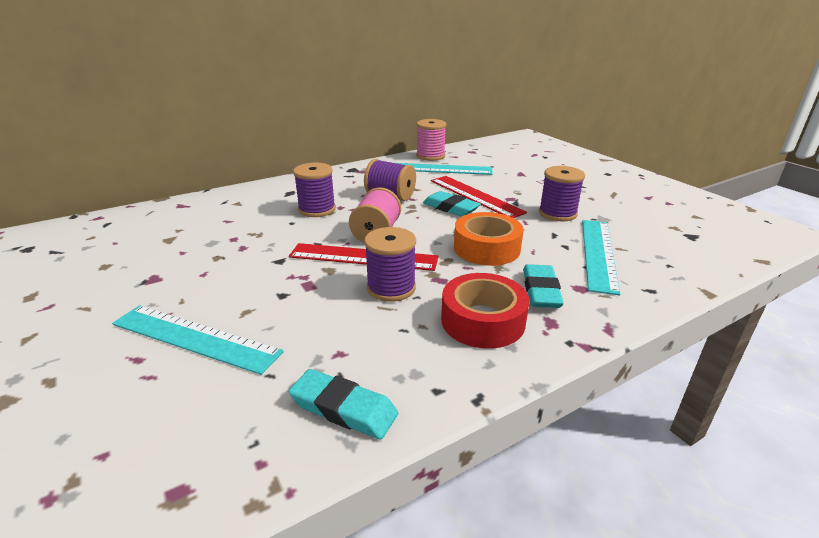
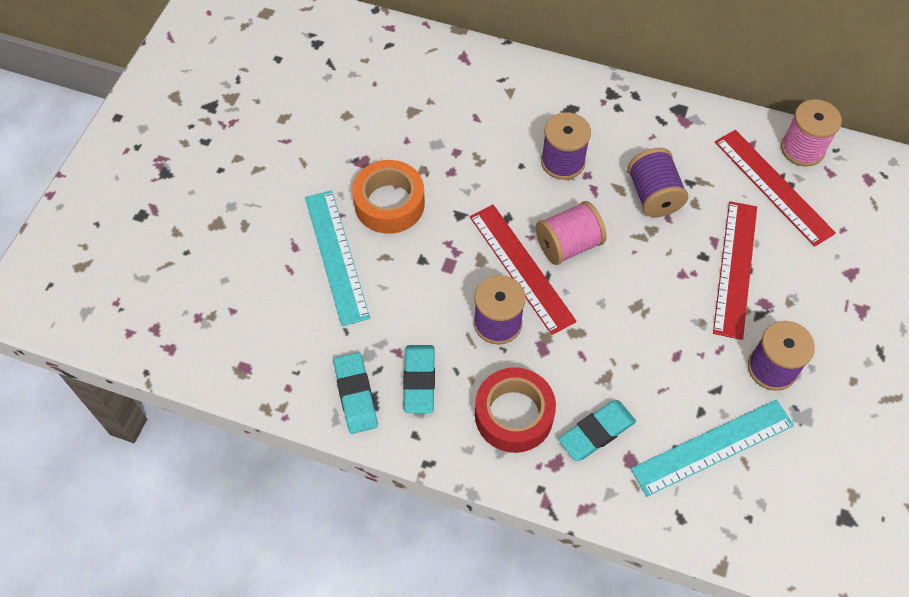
camera: 50 degrees right, 30 degrees up
(440, 169) = (773, 187): turquoise ruler -> red ruler
(450, 208) = (682, 266): turquoise eraser -> turquoise eraser (419, 381)
(486, 248) = (629, 349): orange tape -> orange tape (389, 203)

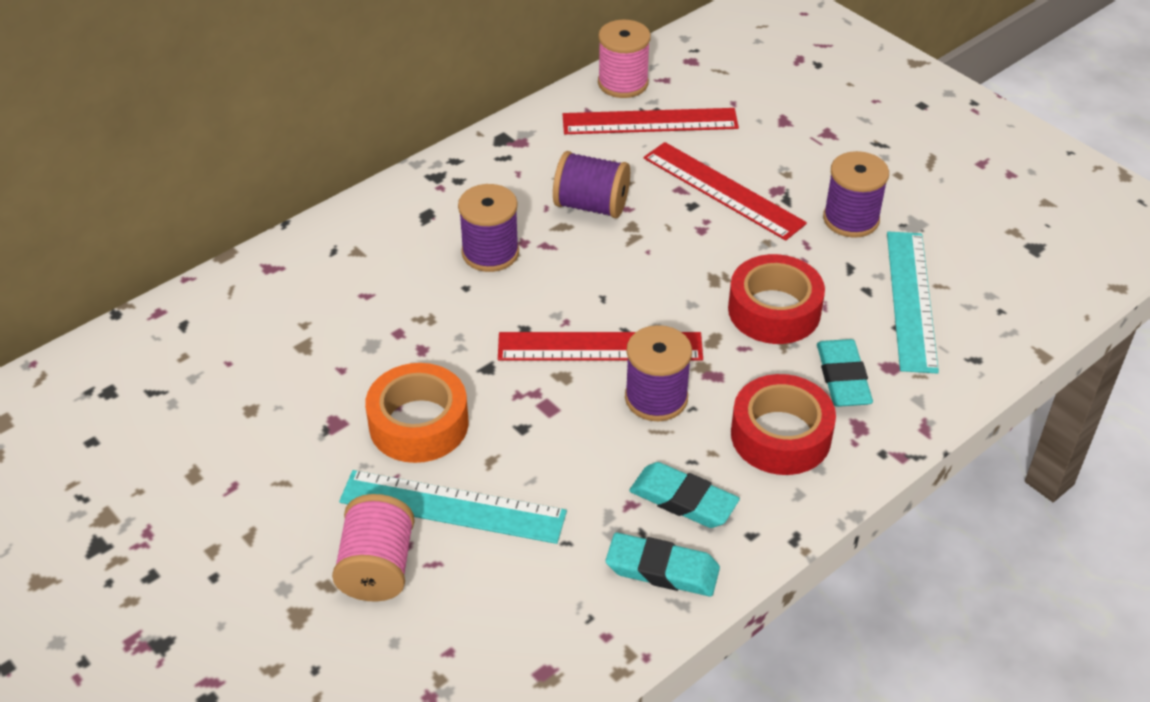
camera: 60 degrees left, 15 degrees down
(568, 245) = (600, 296): pink spool -> pink spool (377, 568)
(633, 358) = (774, 310): none -> red tape

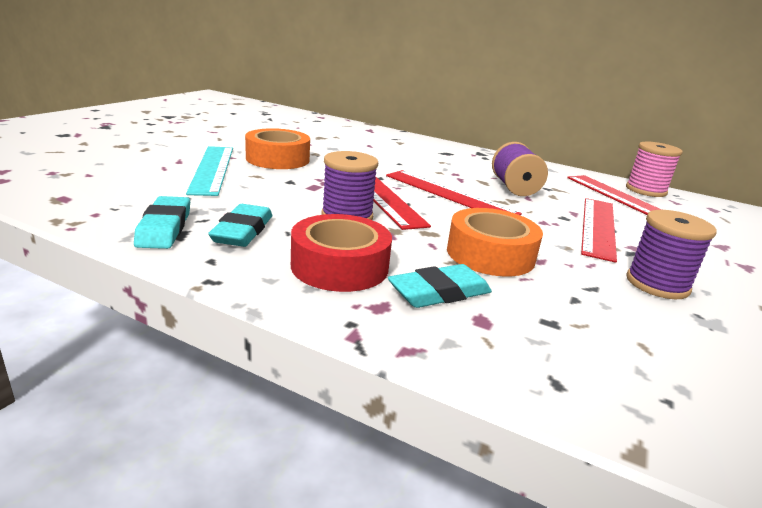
camera: 65 degrees right, 20 degrees down
(377, 568) = (159, 157): pink spool -> none
(490, 252) = (435, 166): purple spool -> none
(601, 278) = (449, 194): none -> red ruler
(774, 310) = (490, 254): red tape -> orange tape
(911, 300) = (596, 327): turquoise ruler -> none

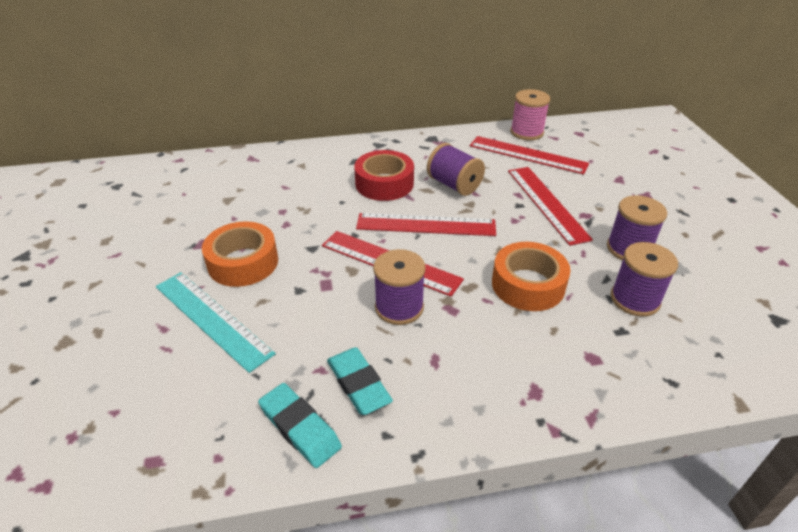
camera: 35 degrees left, 15 degrees up
(339, 266) = (467, 371): red tape -> red tape (384, 184)
(439, 292) = (547, 350): turquoise eraser -> none
(606, 313) = (635, 299): none -> purple spool

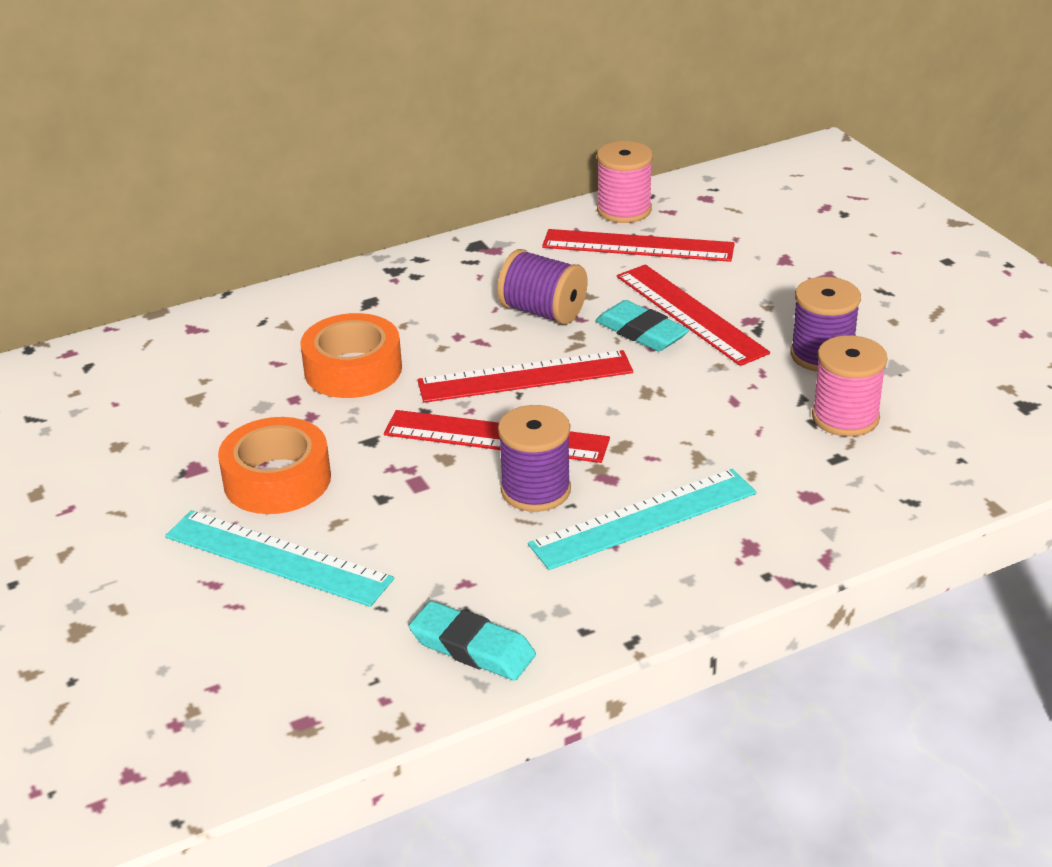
camera: 15 degrees left, 5 degrees down
(358, 384) = (523, 587): turquoise eraser -> turquoise eraser (641, 332)
(384, 184) = (434, 329): red tape -> none
(464, 347) = (643, 518): none -> turquoise ruler
(528, 285) = (700, 427): orange tape -> orange tape (353, 369)
(635, 299) = (845, 417): purple spool -> pink spool

